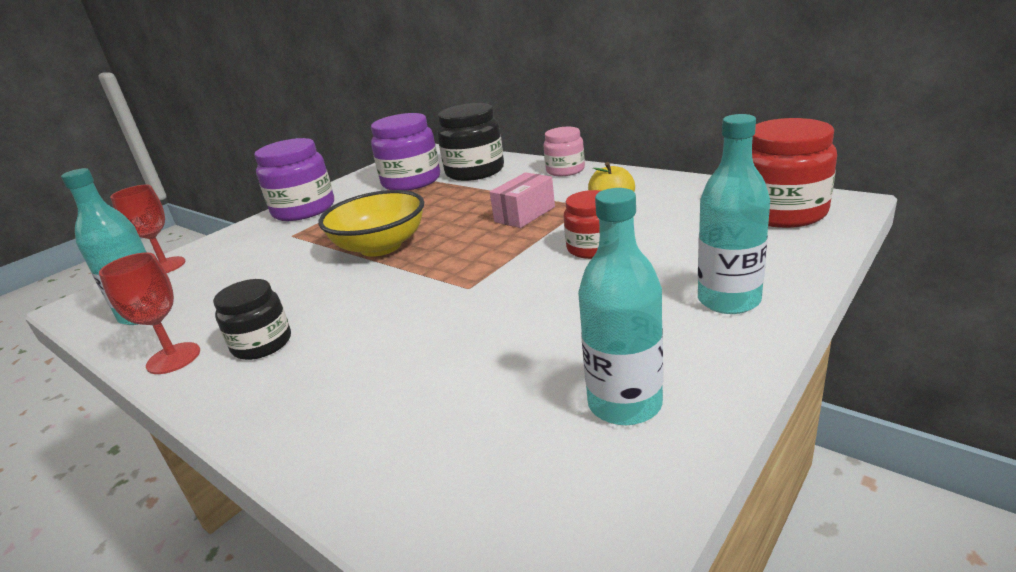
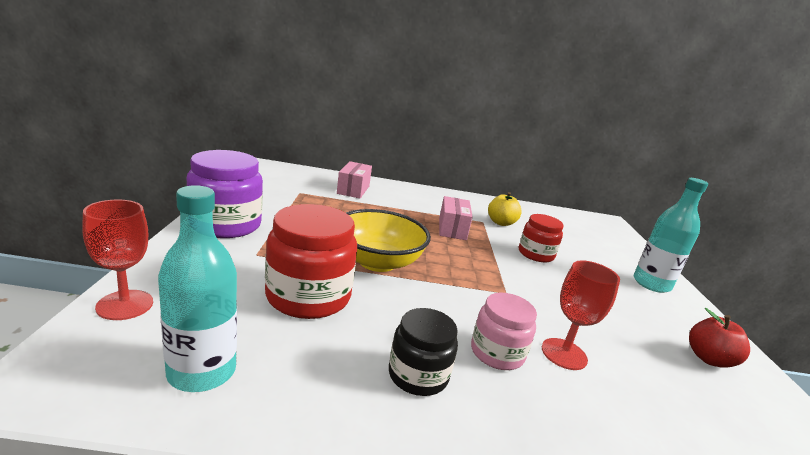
camera: 45 degrees left, 5 degrees down
(173, 358) = (342, 416): red goblet -> red goblet (564, 354)
(411, 181) = (305, 197): purple jar -> none
(475, 171) = (353, 190): black jar -> pink box
(565, 170) = (426, 192): pink jar -> pink jar (497, 353)
(624, 404) = (709, 359): turquoise bottle -> red apple
(782, 212) = (592, 227): red jar -> red jar (308, 296)

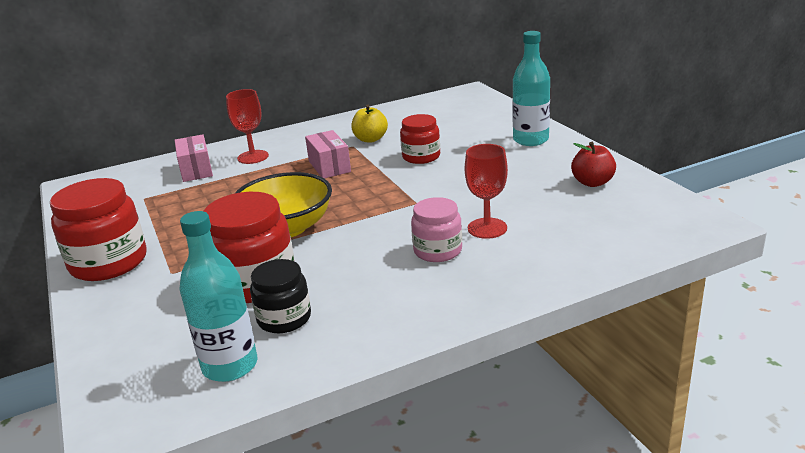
camera: 20 degrees left, 5 degrees up
(125, 305) = (108, 360): red goblet -> red goblet (253, 157)
(225, 225) = (109, 262): purple jar -> red jar
(418, 375) = (390, 292): black jar -> black jar (284, 318)

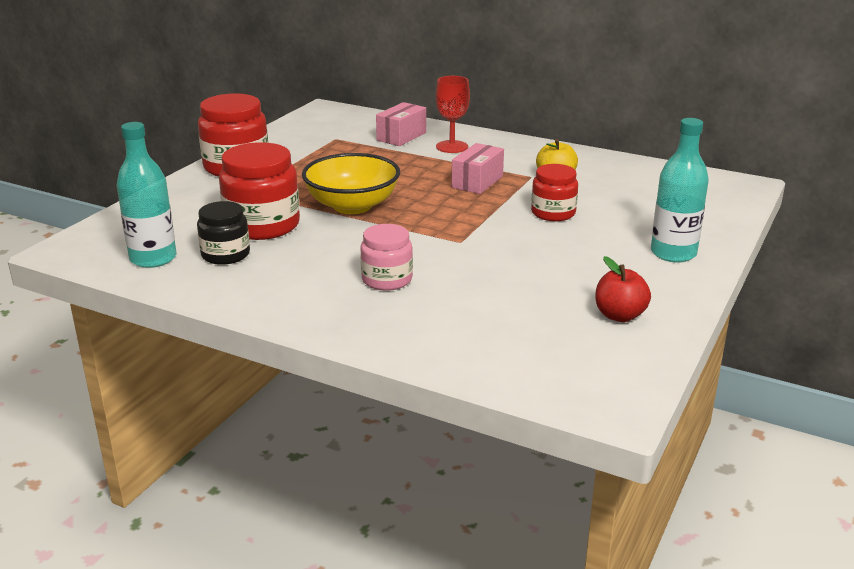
camera: 50 degrees right, 0 degrees up
(487, 228) = (453, 289): red goblet -> none

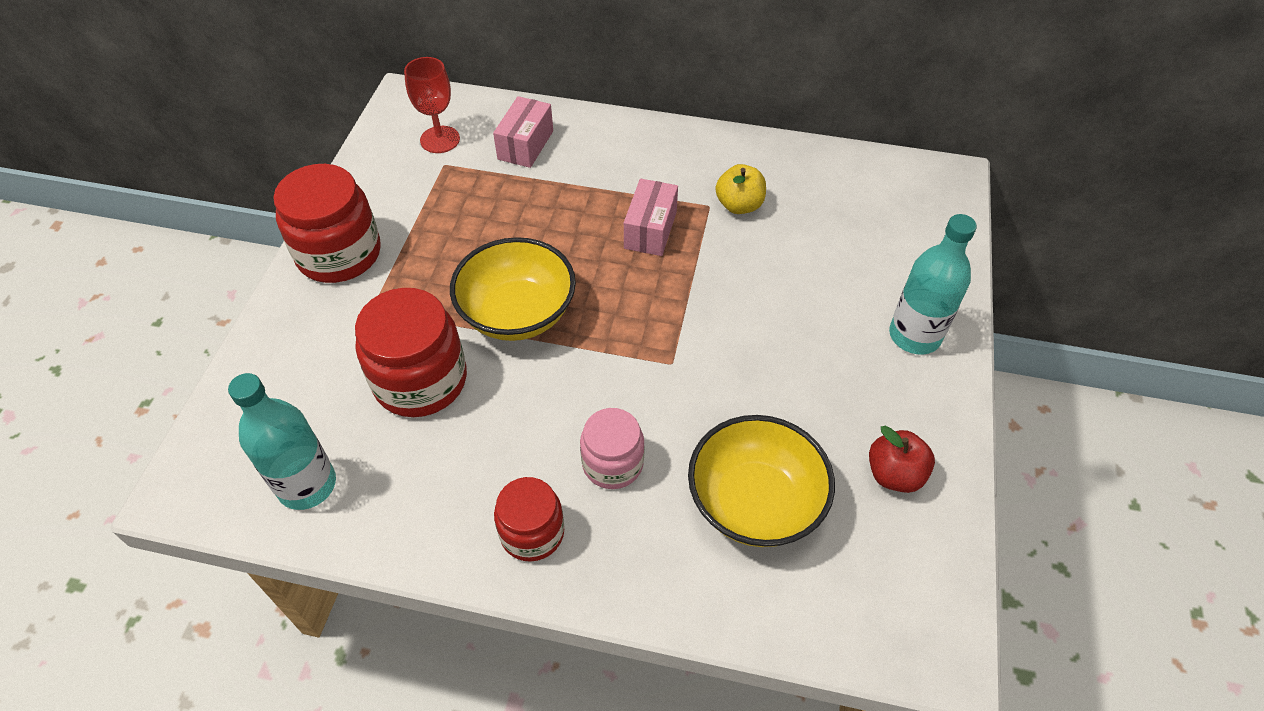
camera: 15 degrees left, 25 degrees up
(225, 254) = (397, 455): black jar -> none
(452, 147) = (595, 157): red goblet -> red goblet (440, 139)
(492, 312) = (755, 502): none -> yellow bowl
(553, 213) = (758, 280): red jar -> red jar (532, 533)

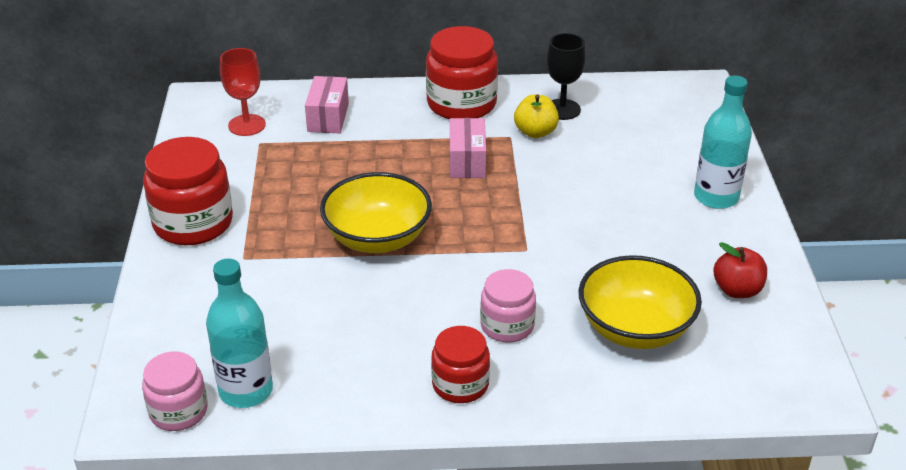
camera: 15 degrees left, 15 degrees down
(230, 495) = (178, 411): none -> pink jar
(420, 380) = (313, 300): red jar -> red jar (461, 104)
(780, 180) = (562, 109): none -> black goblet

